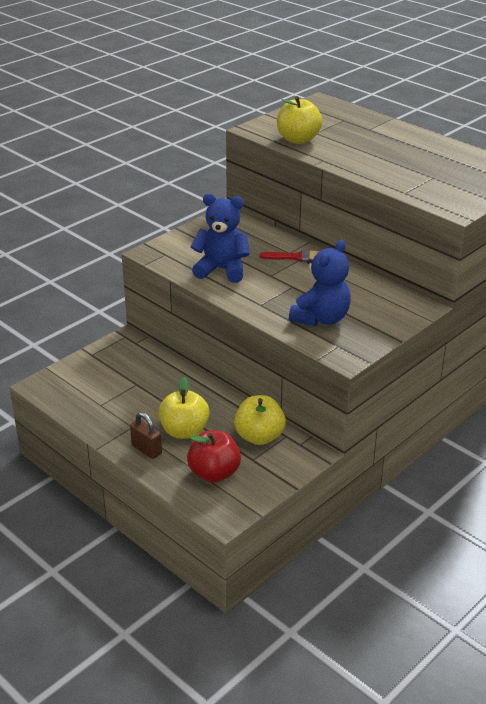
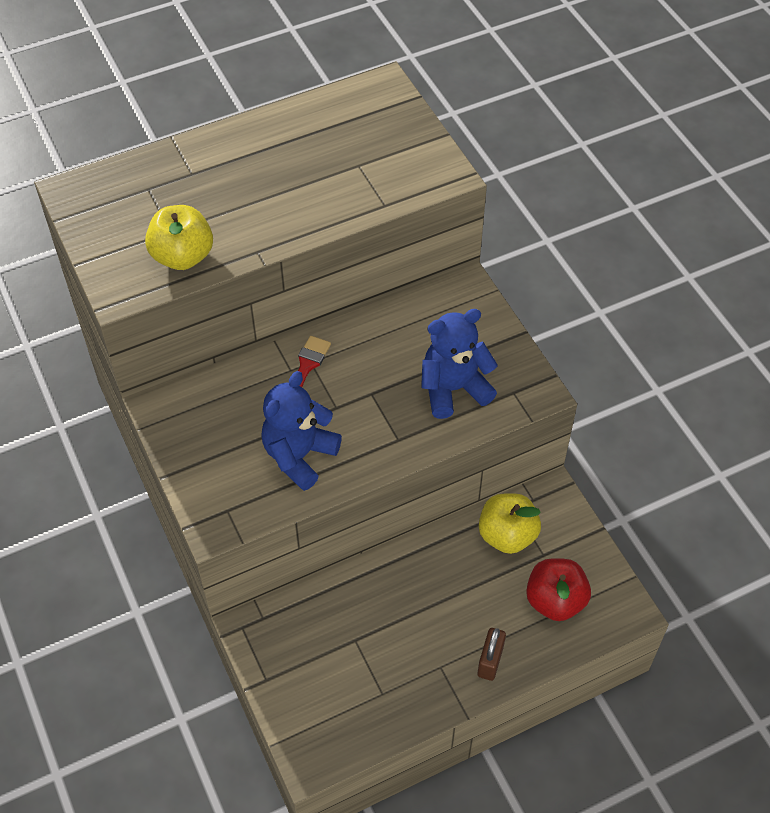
camera: 70 degrees left, 20 degrees up
(146, 449) = (490, 661): brown padlock -> brown padlock turned 45 degrees counterclockwise
(184, 431) = (470, 610): yellow apple -> none
(321, 318) = (453, 389): blue teddy bear -> blue teddy bear turned 75 degrees counterclockwise

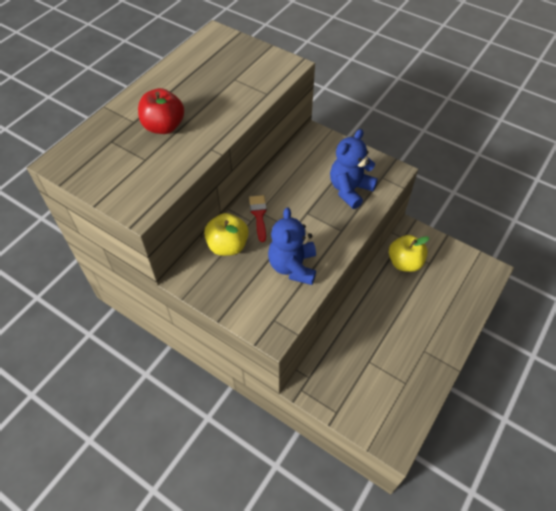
camera: 30 degrees left, 0 degrees up
(182, 256) = (165, 171): yellow apple -> yellow apple (227, 245)
(490, 661) = (446, 333): brown padlock -> none
(555, 601) = (453, 284): red apple -> red apple (164, 126)

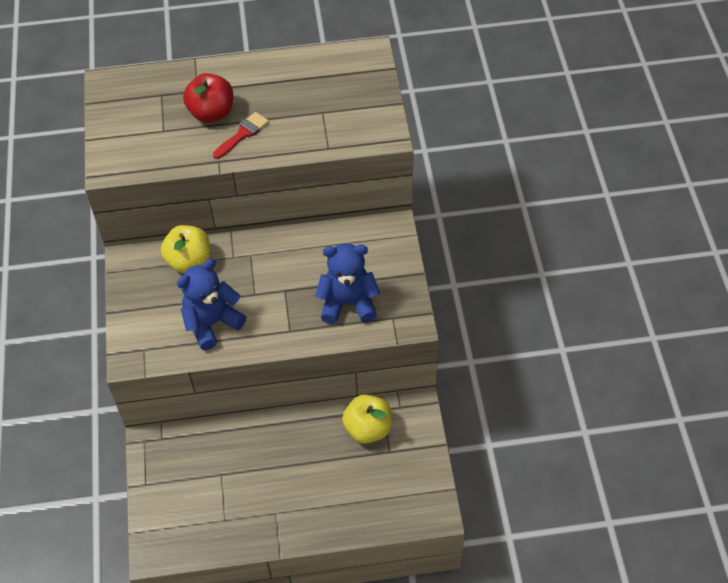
camera: 50 degrees right, 0 degrees up
(259, 215) = (245, 257): red brush -> red brush (243, 134)

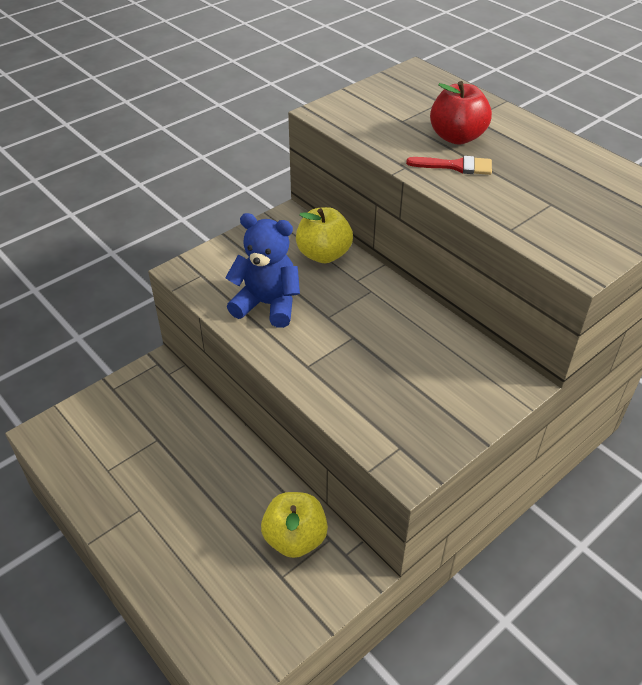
camera: 55 degrees right, 10 degrees down
(348, 303) = (383, 396): blue teddy bear -> none

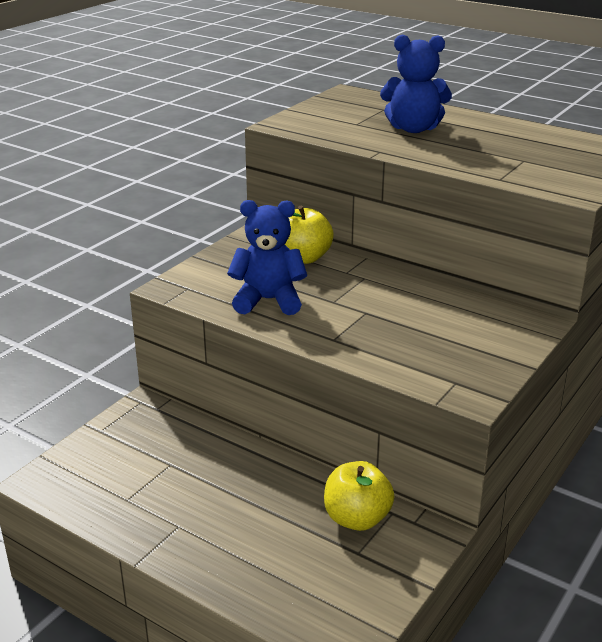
camera: 15 degrees left, 15 degrees down
(456, 166) = (425, 146): red brush -> none
(457, 137) = (413, 129): red apple -> blue teddy bear

